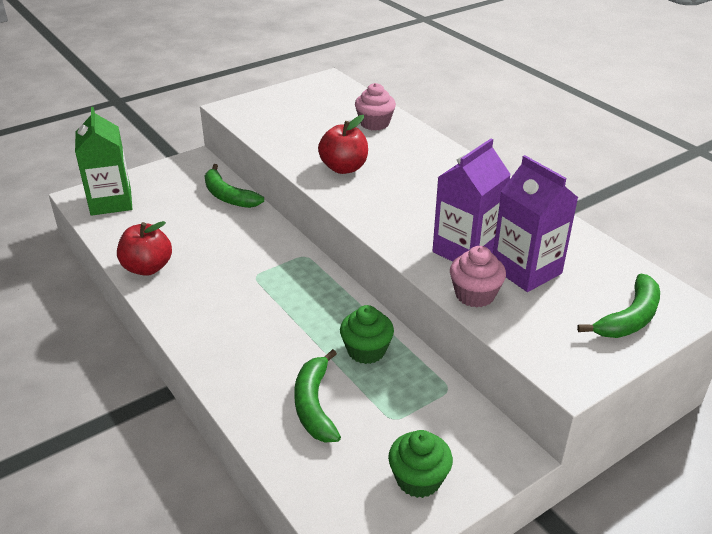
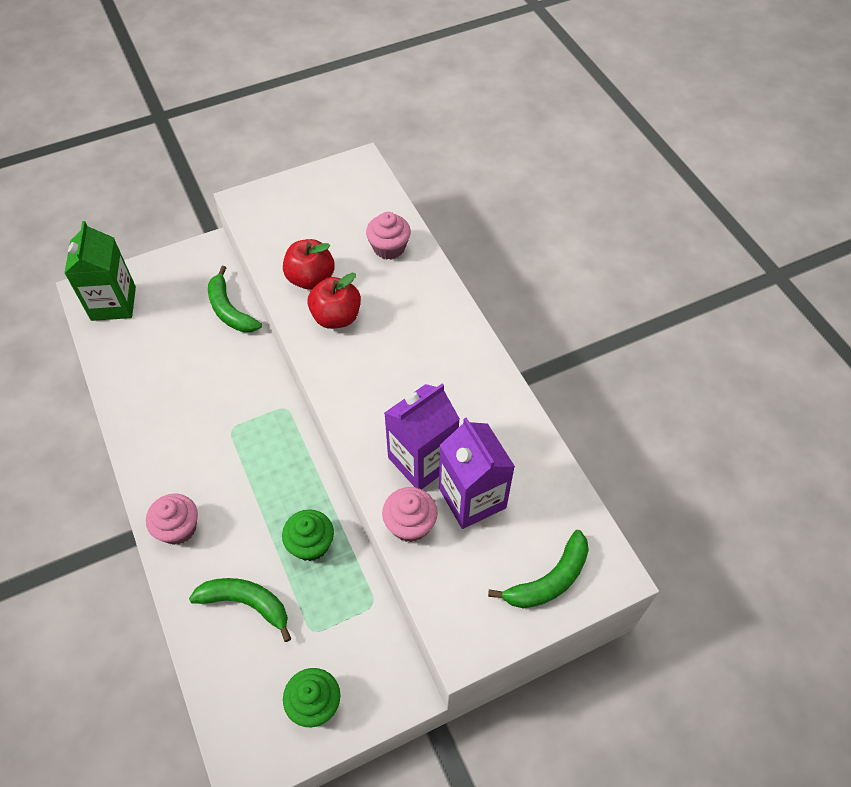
camera: 10 degrees right, 20 degrees up
(147, 268) = (132, 403): red apple -> red apple (311, 279)
(222, 355) = (178, 528): none -> pink cupcake
(314, 405) = (246, 603): green banana -> green banana turned 105 degrees clockwise

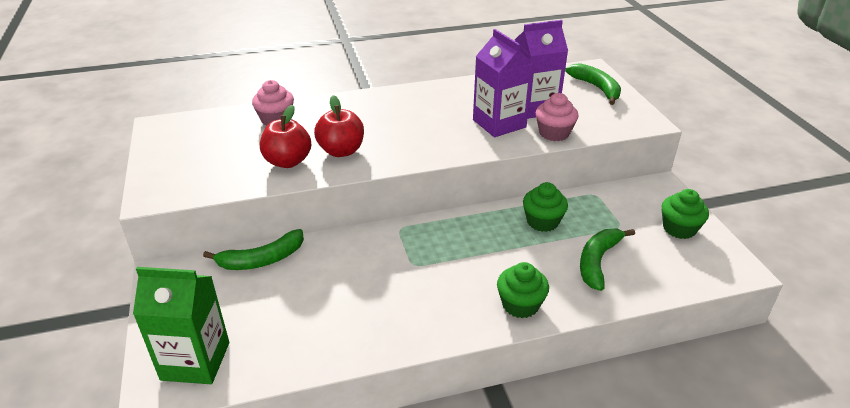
camera: 80 degrees left, 20 degrees down
(178, 528) = (520, 305): pink cupcake -> green cupcake

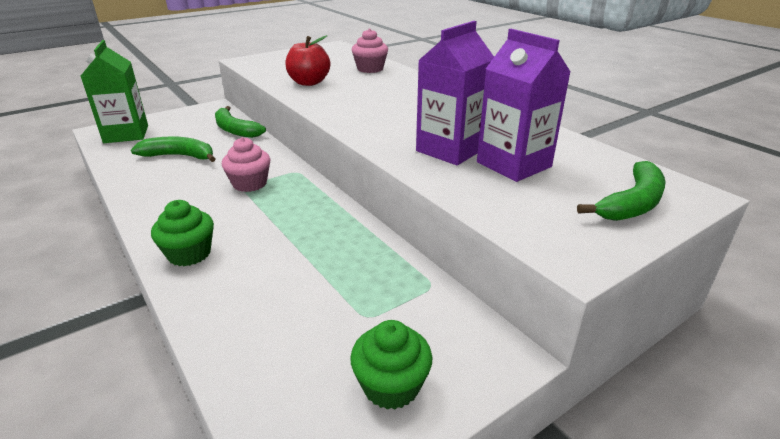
camera: 70 degrees right, 5 degrees down
(341, 151) = (337, 95): red apple -> none
(542, 222) = (345, 249): green cupcake -> none
(554, 133) = (459, 184): pink cupcake -> pink cupcake (250, 183)
(597, 261) = (278, 302): green banana -> green banana (179, 156)

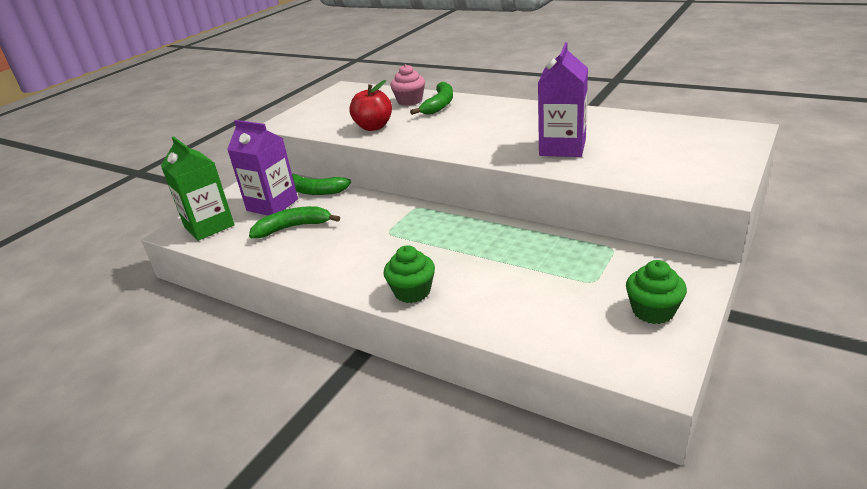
camera: 20 degrees left, 0 degrees up
(250, 183) = (390, 228): pink cupcake -> none
(513, 164) = (618, 144): purple carton -> purple carton (272, 205)
(632, 203) = (718, 147): green banana -> green banana (439, 105)

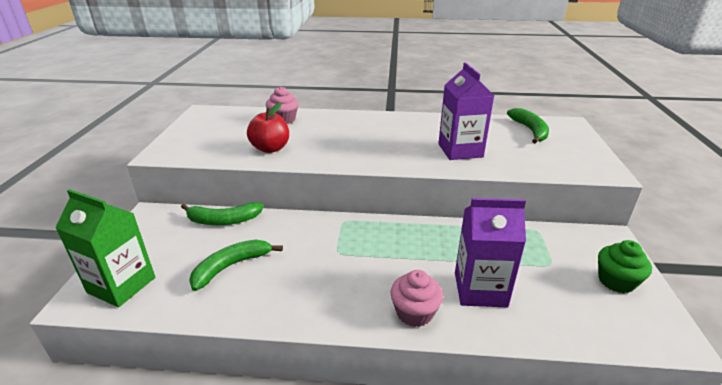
camera: 30 degrees left, 0 degrees up
(272, 205) = (186, 244): purple carton -> purple carton (480, 289)
(412, 292) = (414, 312): green cupcake -> pink cupcake
(439, 105) = (316, 121): green banana -> green banana (530, 130)

